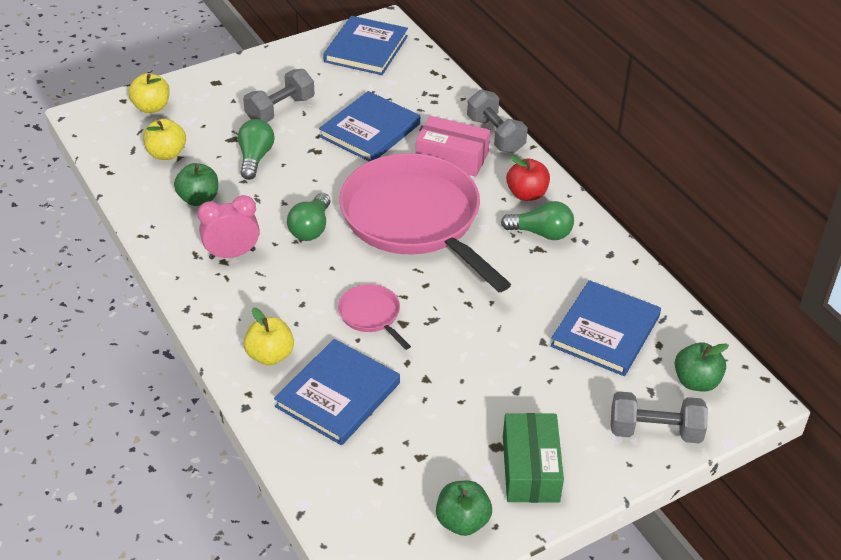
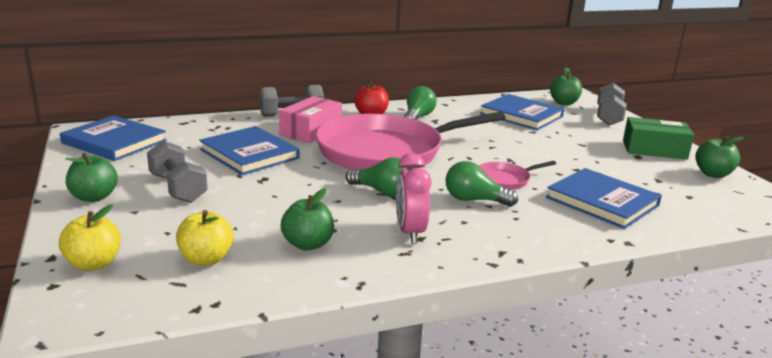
camera: 80 degrees left, 20 degrees down
(252, 75) = (94, 197): none -> green apple
(255, 158) = (253, 208): green light bulb -> green light bulb (474, 200)
(270, 355) = (558, 225): yellow apple -> none

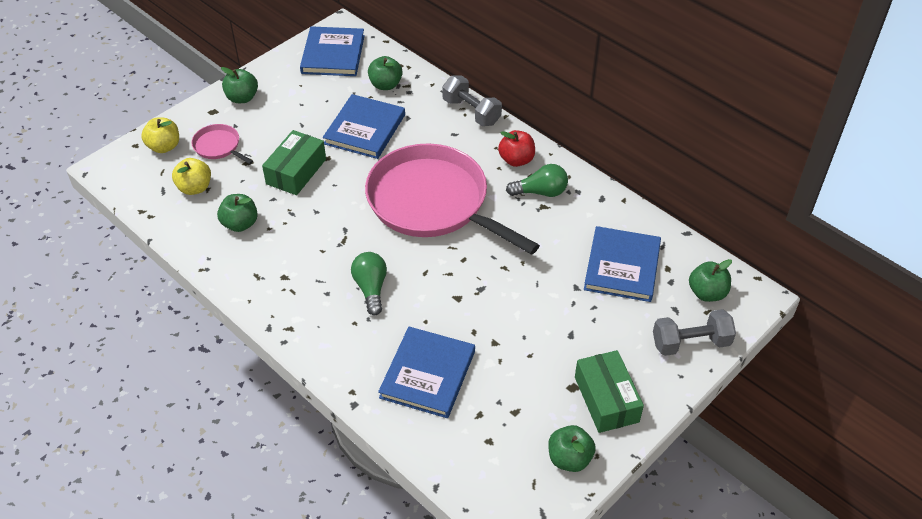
camera: 65 degrees right, 25 degrees up
(178, 188) = (280, 126): grey dumbbell -> none
(202, 133) = (385, 85): none -> green apple
(263, 196) = (296, 171): none -> green box
(311, 131) = (443, 139): pink box -> none
(382, 192) = (348, 230): green light bulb -> none
(410, 232) = (289, 268): pink clock -> none
(504, 180) = (428, 297): pink pan -> pink pan (218, 146)

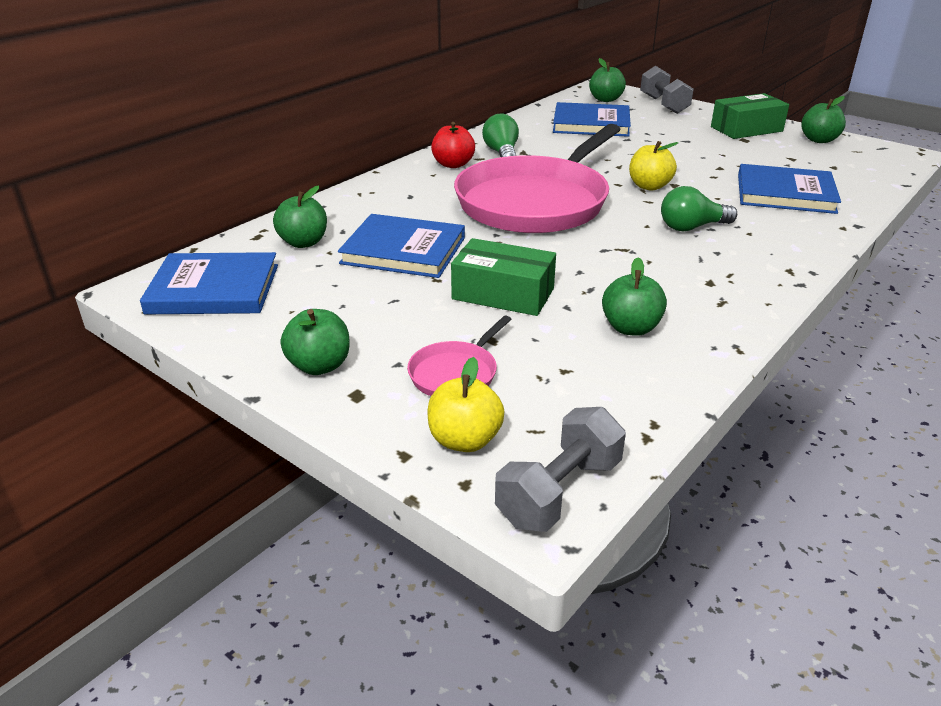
camera: 95 degrees left, 15 degrees down
(195, 188) = (567, 384): yellow apple -> yellow apple (649, 186)
(471, 112) = (367, 188): grey dumbbell -> grey dumbbell (559, 492)

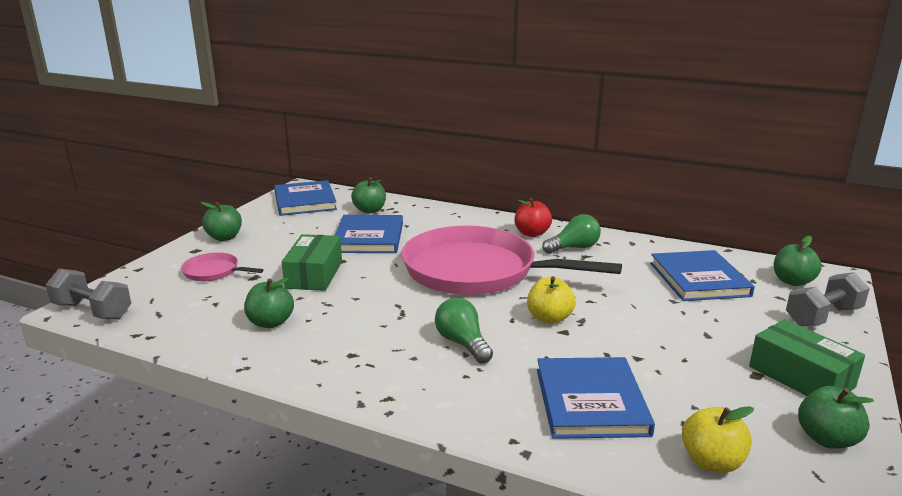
camera: 75 degrees right, 10 degrees down
(464, 440) = (147, 282): yellow apple -> yellow apple (711, 462)

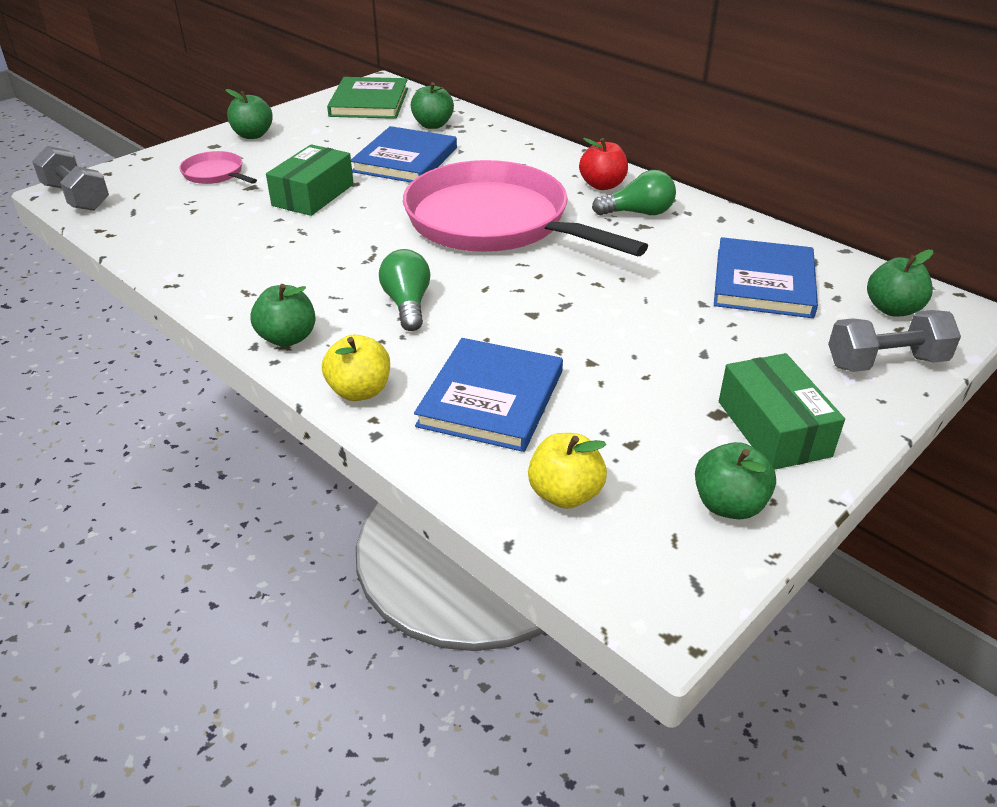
camera: 20 degrees right, 15 degrees up
(271, 322) = (231, 242): green apple -> green apple (287, 338)
(305, 201) = (369, 102): blue book -> green book
(549, 318) = (529, 295): yellow apple -> yellow apple (359, 391)

